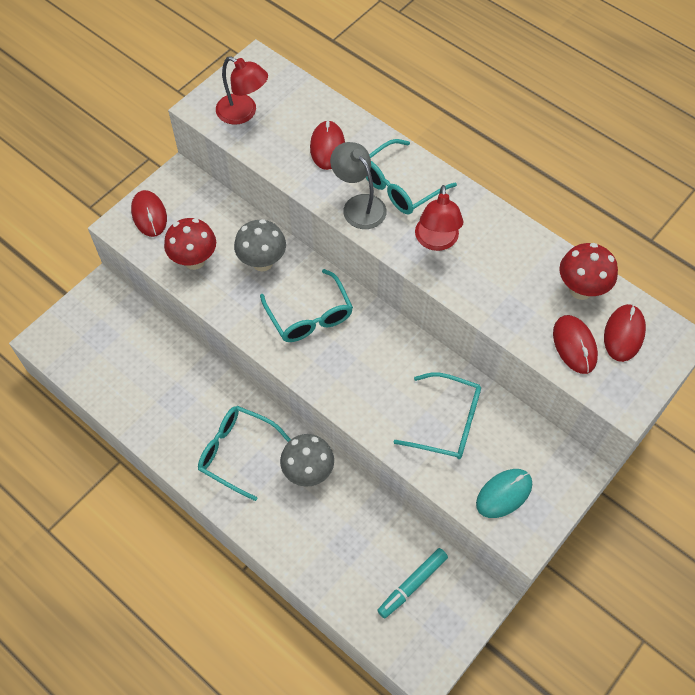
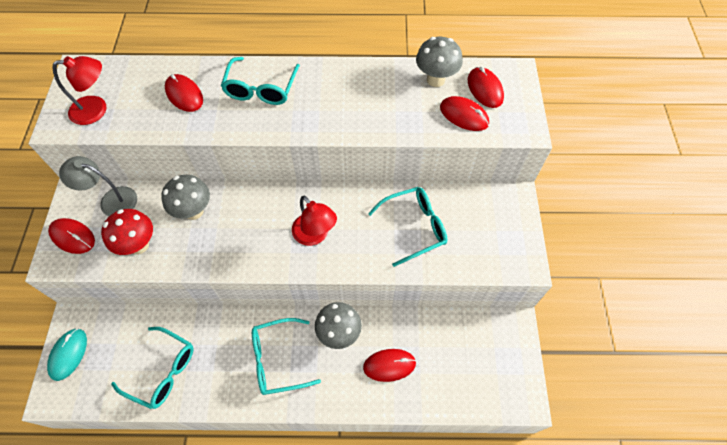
camera: 40 degrees left, 0 degrees up
(310, 316) = (261, 224): turquoise glasses -> turquoise glasses (163, 371)
(328, 536) = (389, 365): none -> red mouse
(358, 205) = (242, 119): grey lamp -> grey lamp (111, 200)
(412, 584) = (468, 352): turquoise marker -> none
(436, 241) = (318, 108): red lamp -> red lamp (315, 235)
(504, 494) = (488, 245): turquoise mouse -> turquoise mouse (68, 354)
(580, 289) = (435, 80): red mushroom -> grey mushroom

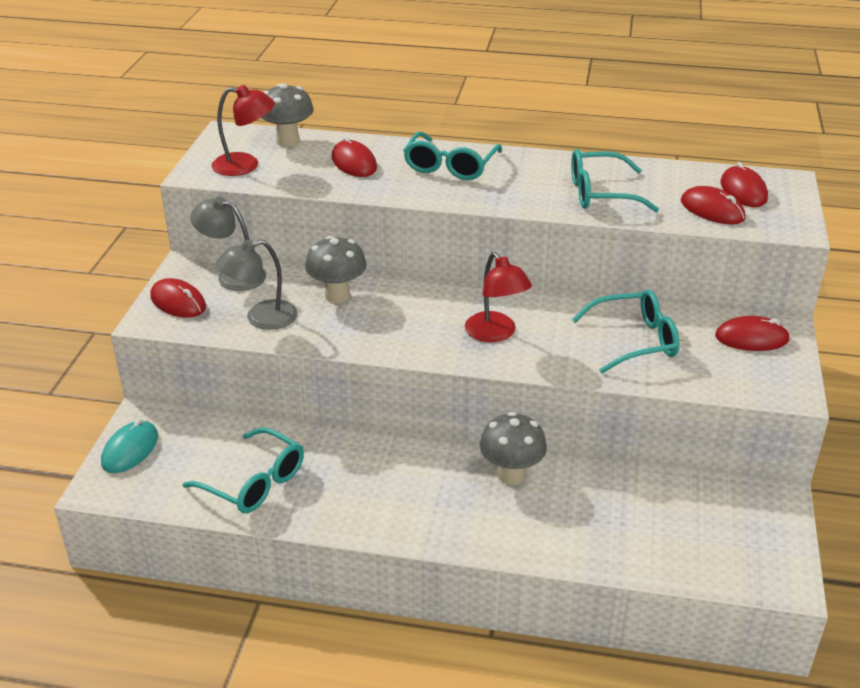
camera: 10 degrees right, 25 degrees down
(139, 245) = (261, 318): red mushroom -> grey lamp
(277, 359) = (418, 491): turquoise glasses -> turquoise glasses (600, 193)
(389, 365) = (581, 517): red mouse -> red mouse (751, 338)
(435, 80) = (678, 177): grey mushroom -> grey mushroom (288, 141)

